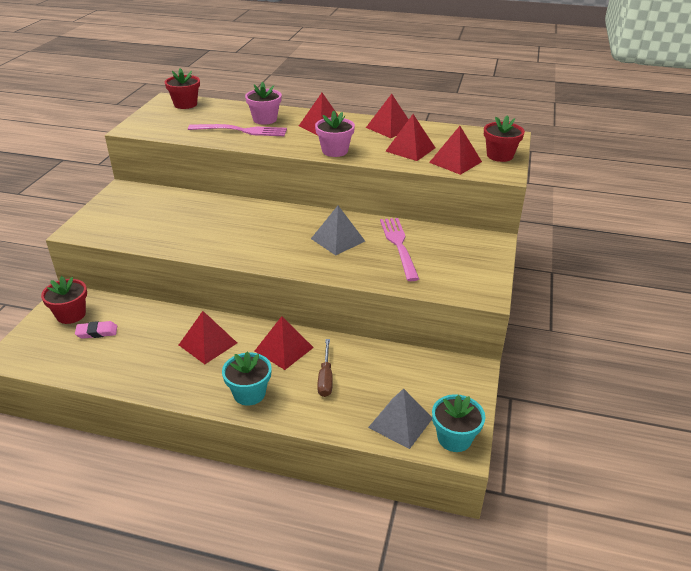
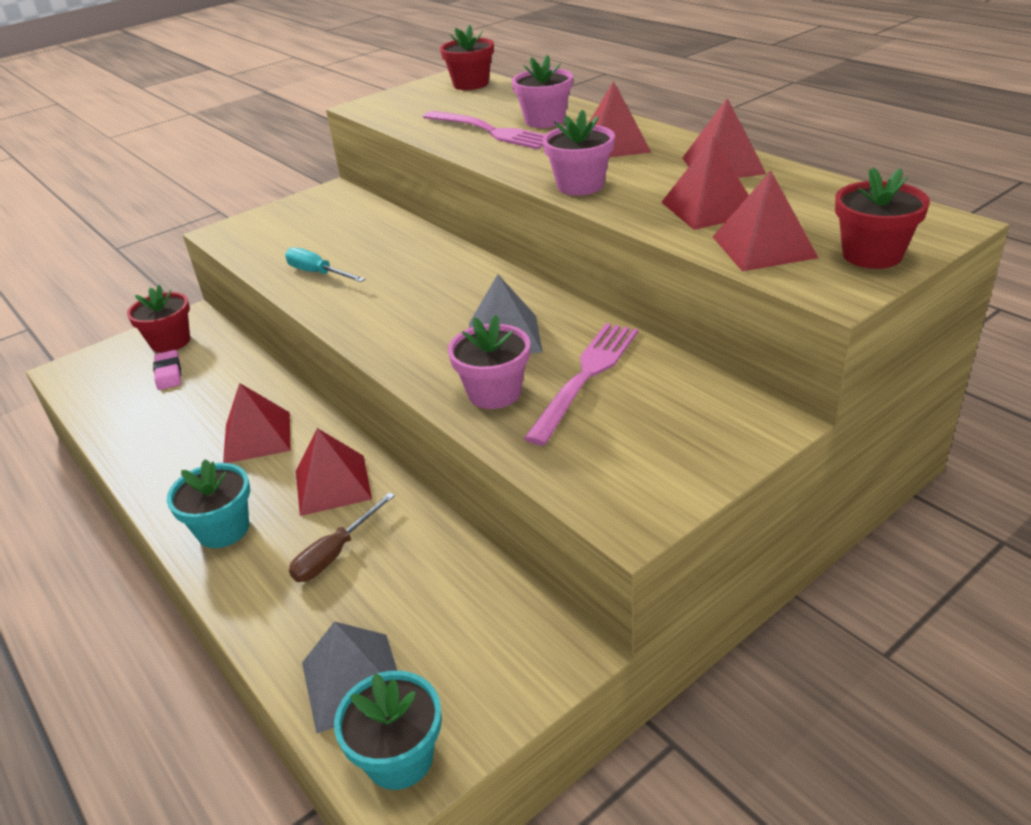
camera: 40 degrees right, 0 degrees up
(97, 332) = (168, 373): pink eraser -> pink eraser turned 45 degrees clockwise
(184, 237) = (318, 273): none -> turquoise screwdriver
(366, 266) = (494, 393): none -> pink flower pot

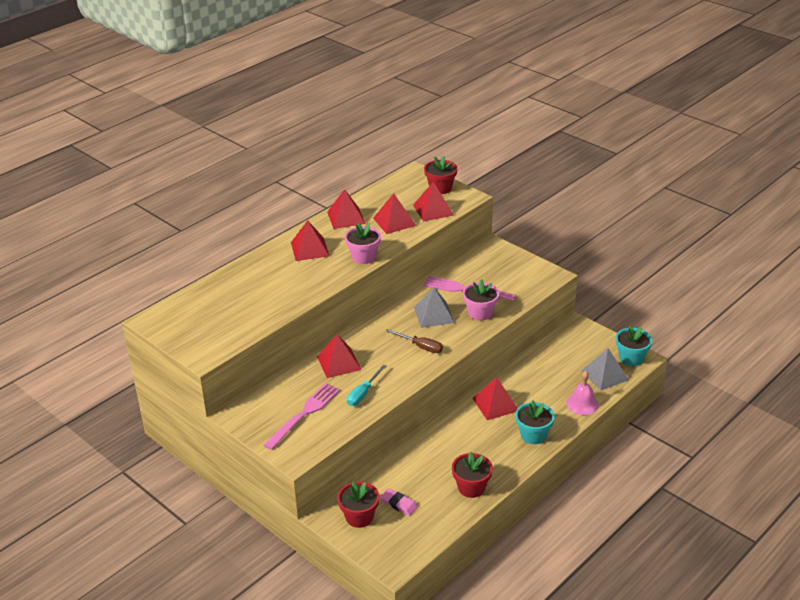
camera: 100 degrees left, 0 degrees up
(168, 373) = (398, 504): pink eraser -> pink eraser turned 60 degrees clockwise
(257, 437) = (460, 442): red pyramid -> red pyramid (338, 363)
(273, 620) = (582, 404): none -> pink bell
(335, 553) = (541, 393): brown screwdriver -> brown screwdriver (420, 347)
(471, 84) = (176, 312): red flower pot -> red flower pot (471, 487)
(491, 131) = (276, 293): pink fork -> pink fork (304, 414)
(545, 120) = (263, 275): pink flower pot -> none

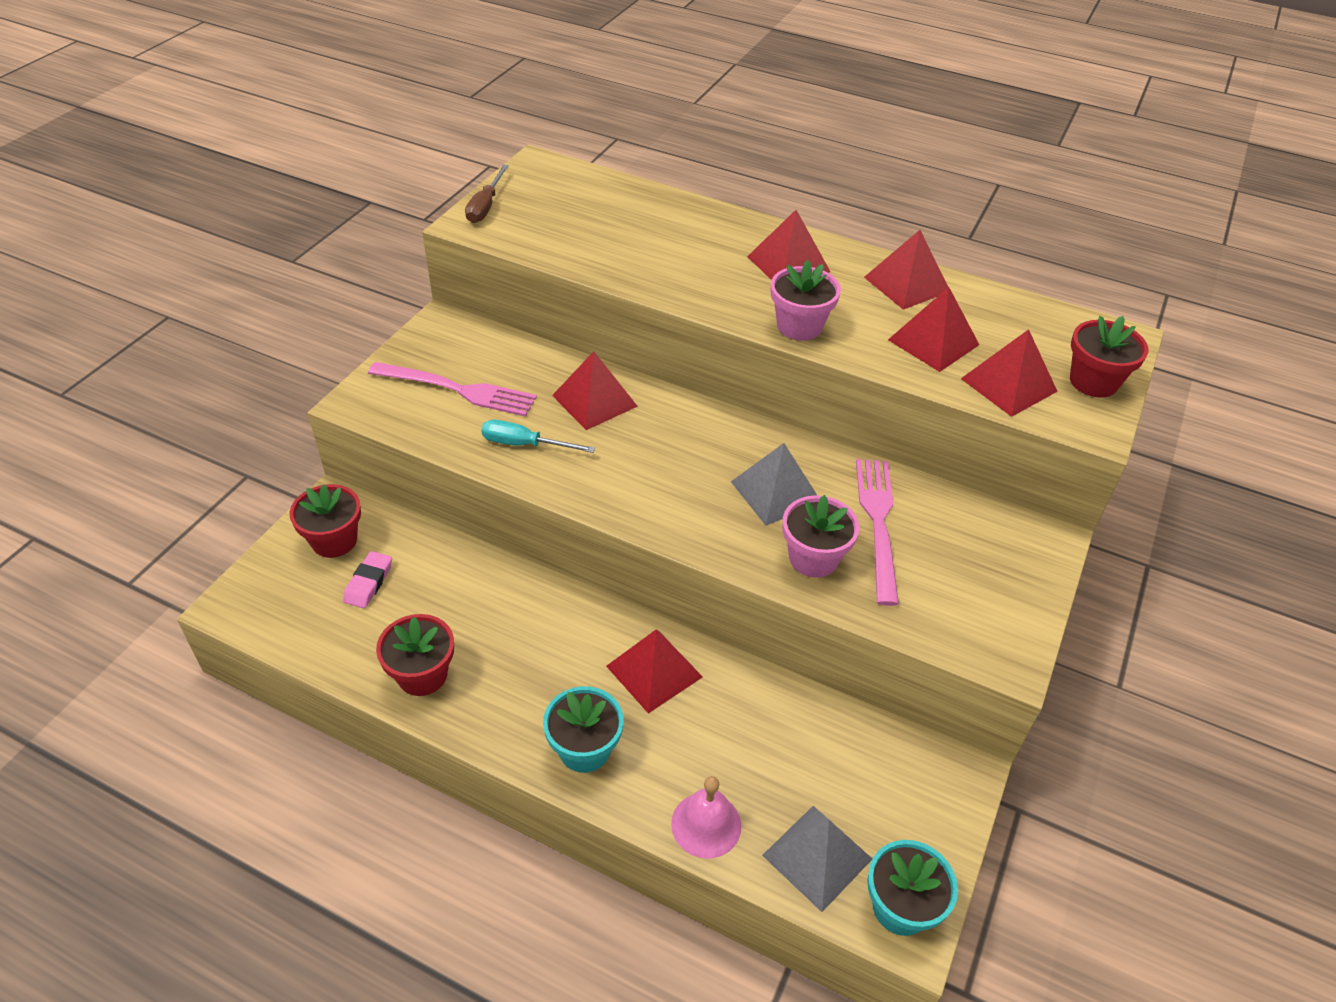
camera: 70 degrees right, 10 degrees up
(420, 347) = (675, 491): brown screwdriver -> brown screwdriver (485, 206)

